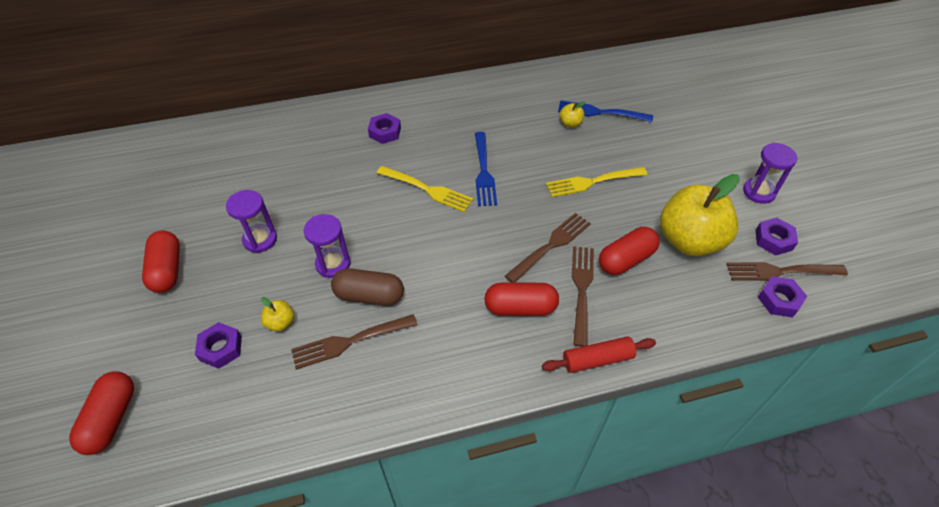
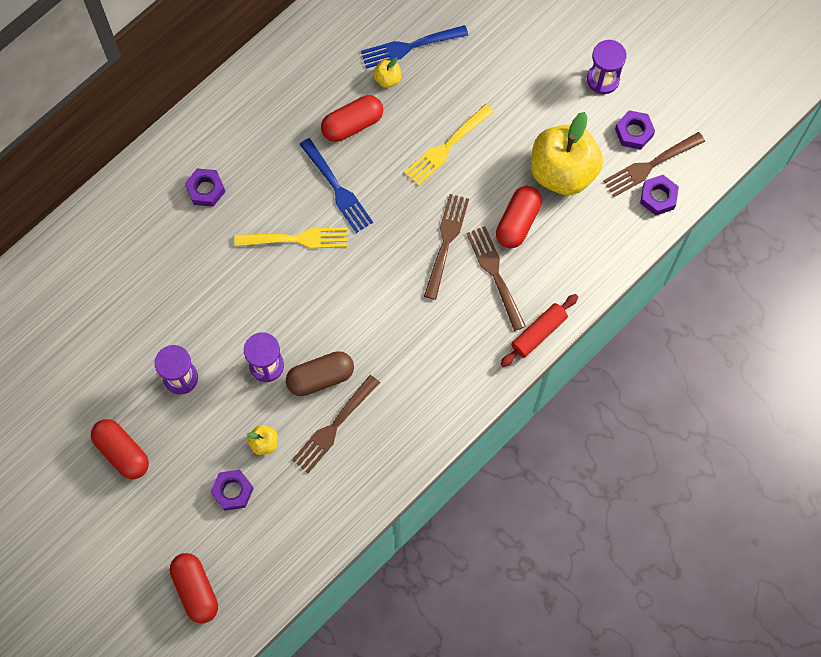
camera: 30 degrees left, 20 degrees up
(520, 307) = (454, 319): red capsule -> red capsule (352, 124)

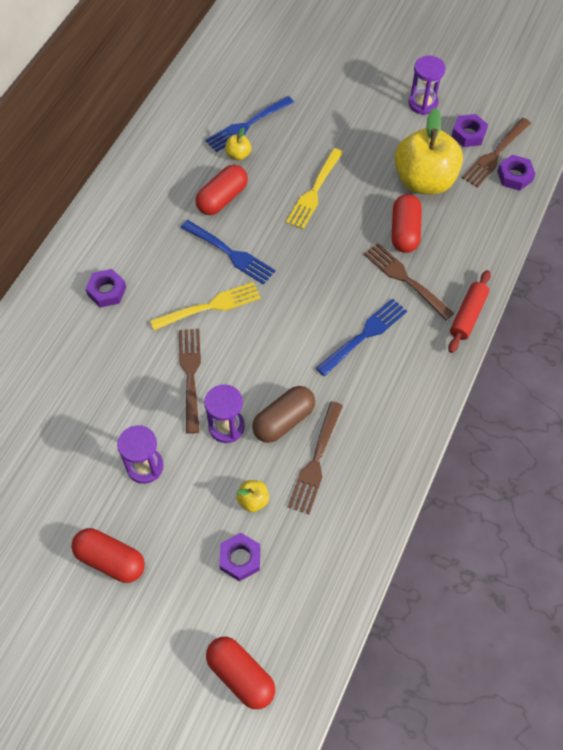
camera: 20 degrees left, 10 degrees down
(429, 319) = (364, 336): none -> blue fork
(446, 243) = (349, 267): brown fork -> brown fork (191, 376)

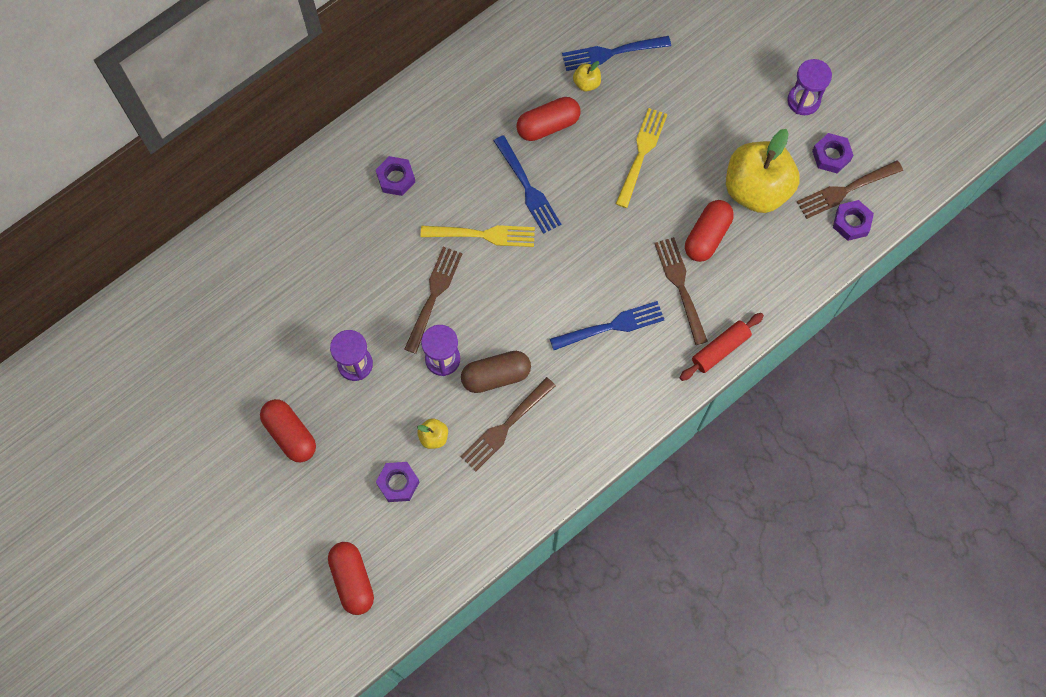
camera: 25 degrees right, 10 degrees up
(314, 191) = (641, 154): yellow fork -> yellow fork turned 150 degrees clockwise

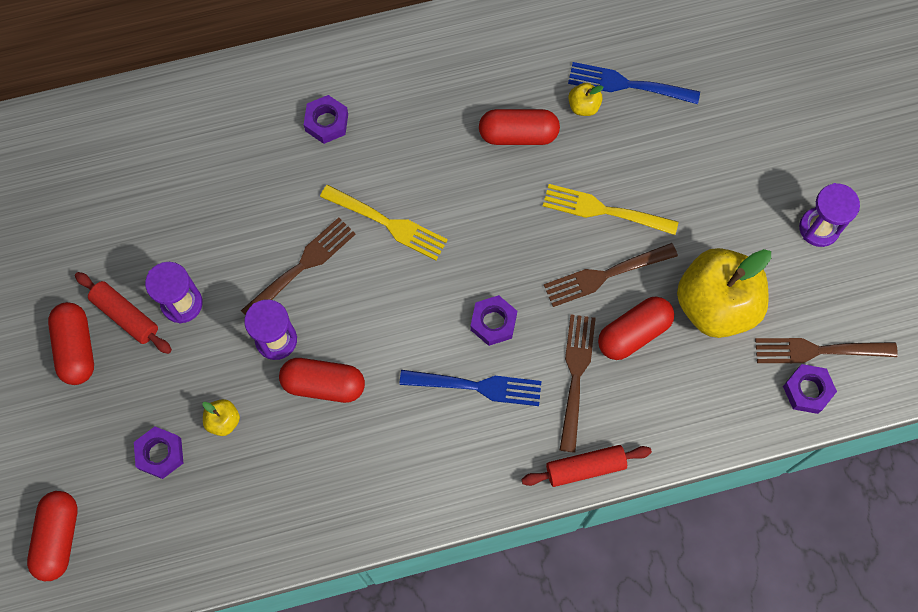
camera: 25 degrees right, 0 degrees up
(316, 393) = (126, 316): none -> red rolling pin
(496, 376) = (323, 384): brown capsule -> red capsule
(506, 426) = (306, 444): brown fork -> brown fork (606, 274)
(527, 187) = (461, 192): blue fork -> none
(641, 154) = (605, 210): yellow fork -> yellow fork turned 120 degrees counterclockwise
(831, 155) = (821, 304): purple nut -> purple nut (493, 322)

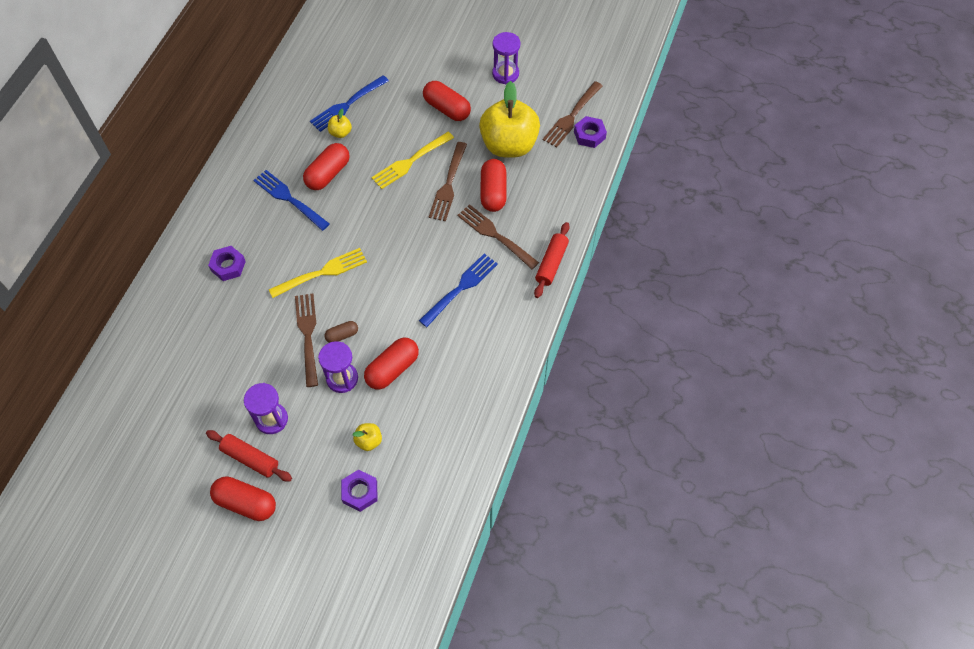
camera: 55 degrees left, 10 degrees down
(58, 538) = (365, 591): red capsule -> red capsule (447, 108)
(126, 316) = (250, 458): red rolling pin -> red rolling pin turned 45 degrees clockwise
(327, 301) = (342, 335): none -> brown capsule
(455, 120) = (290, 199): none -> blue fork
(493, 322) = (429, 256): purple nut -> none

